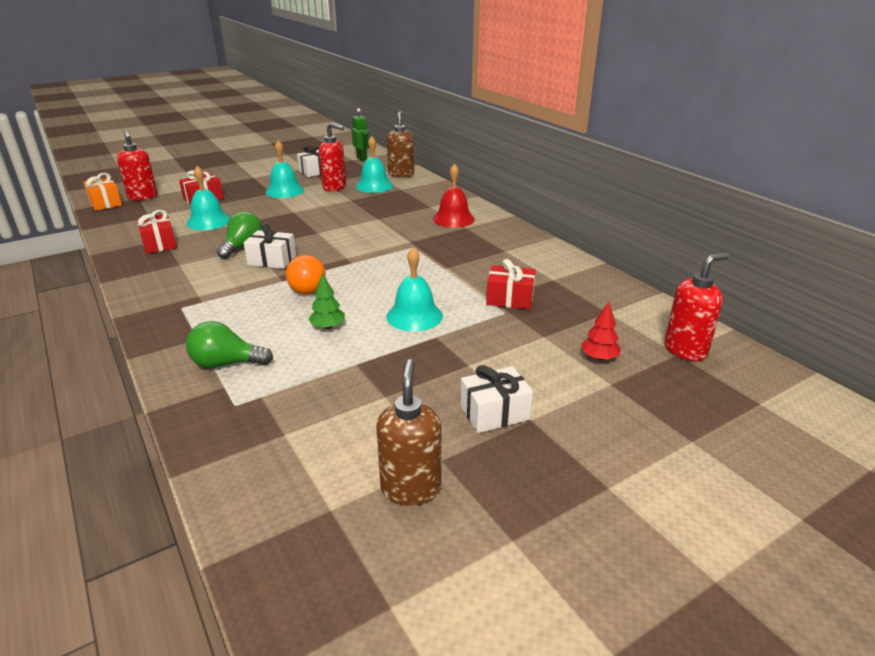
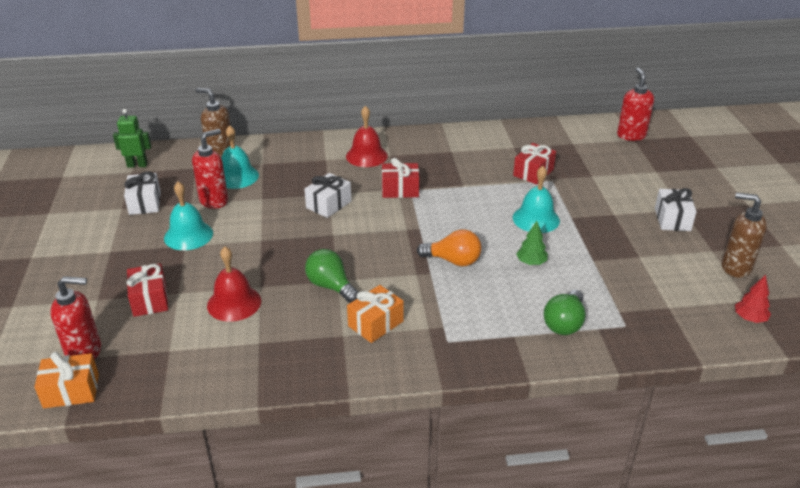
camera: 65 degrees left, 5 degrees up
(159, 244) = (271, 346): red gift -> red gift (400, 190)
(198, 273) = (375, 324): none -> orange gift
(208, 221) = (234, 303): turquoise bell -> red bell
(272, 260) = (380, 272): white gift -> white gift (328, 204)
(599, 358) = (627, 165): red tree -> red tree (749, 318)

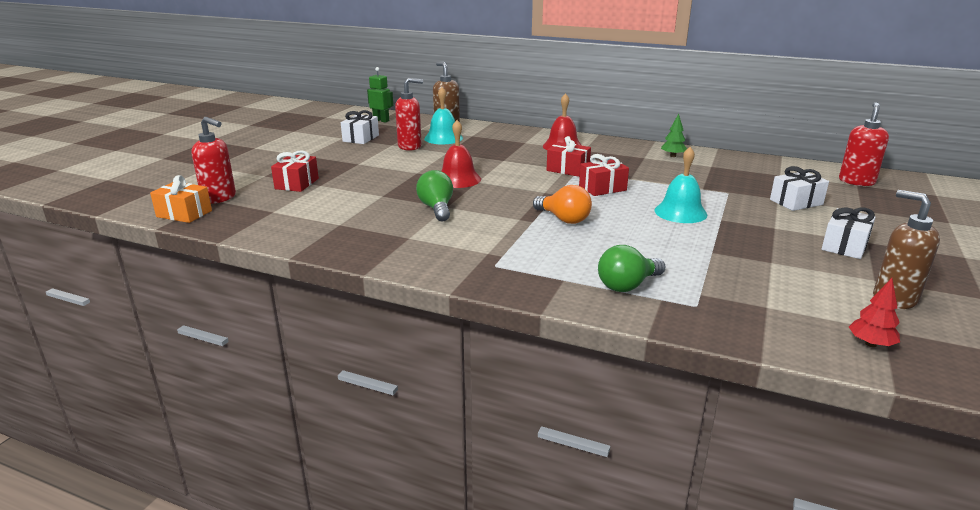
camera: 30 degrees right, 10 degrees down
(188, 235) = (368, 159): turquoise bell -> none
(234, 303) = (351, 199): red bell -> red bell (458, 179)
(328, 204) = (495, 165): white gift -> white gift (796, 202)
(375, 324) = (445, 238): orange gift -> none
(531, 262) = (641, 238): green tree -> green tree (673, 156)
(533, 172) = (713, 184): red gift -> red gift (602, 188)

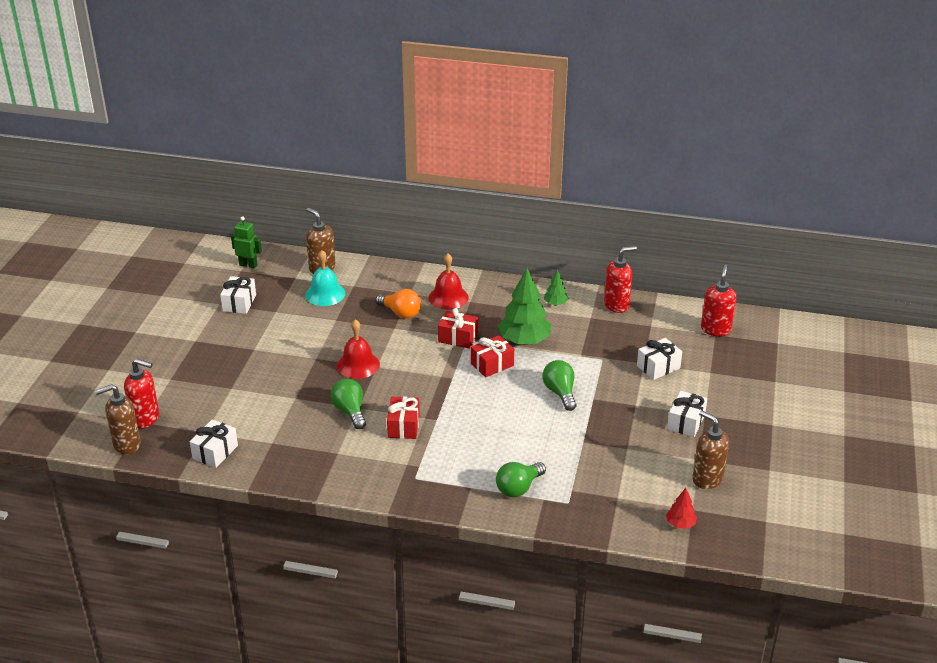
camera: 10 degrees left, 10 degrees up
(184, 214) = (126, 444): orange gift -> brown soap dispenser
(273, 226) = (215, 452): none -> white gift
(297, 184) = (208, 389): red gift -> red gift (403, 426)
(410, 146) = (295, 313): red soap dispenser -> red soap dispenser (616, 305)
(563, 219) = (462, 413): orange light bulb -> orange light bulb (401, 313)
(639, 175) = (524, 341): none -> green tree
(680, 212) = (560, 393): turquoise bell -> green light bulb

